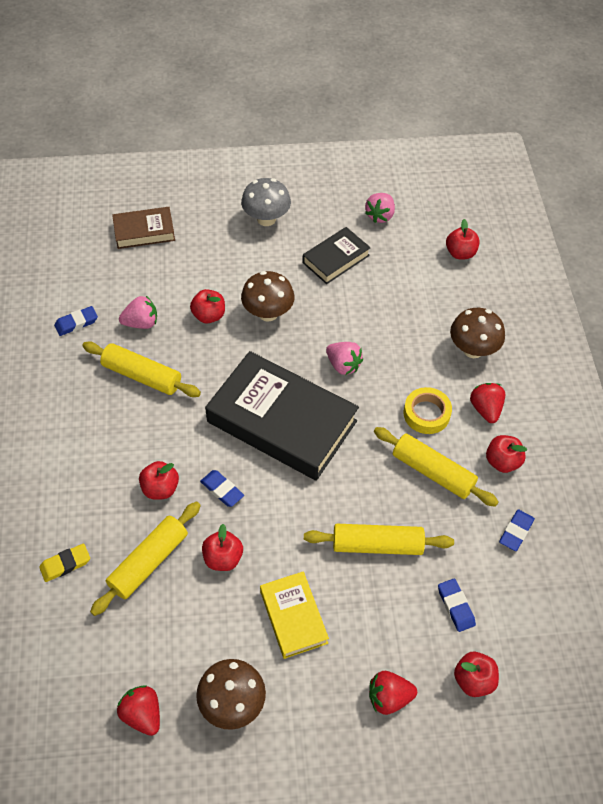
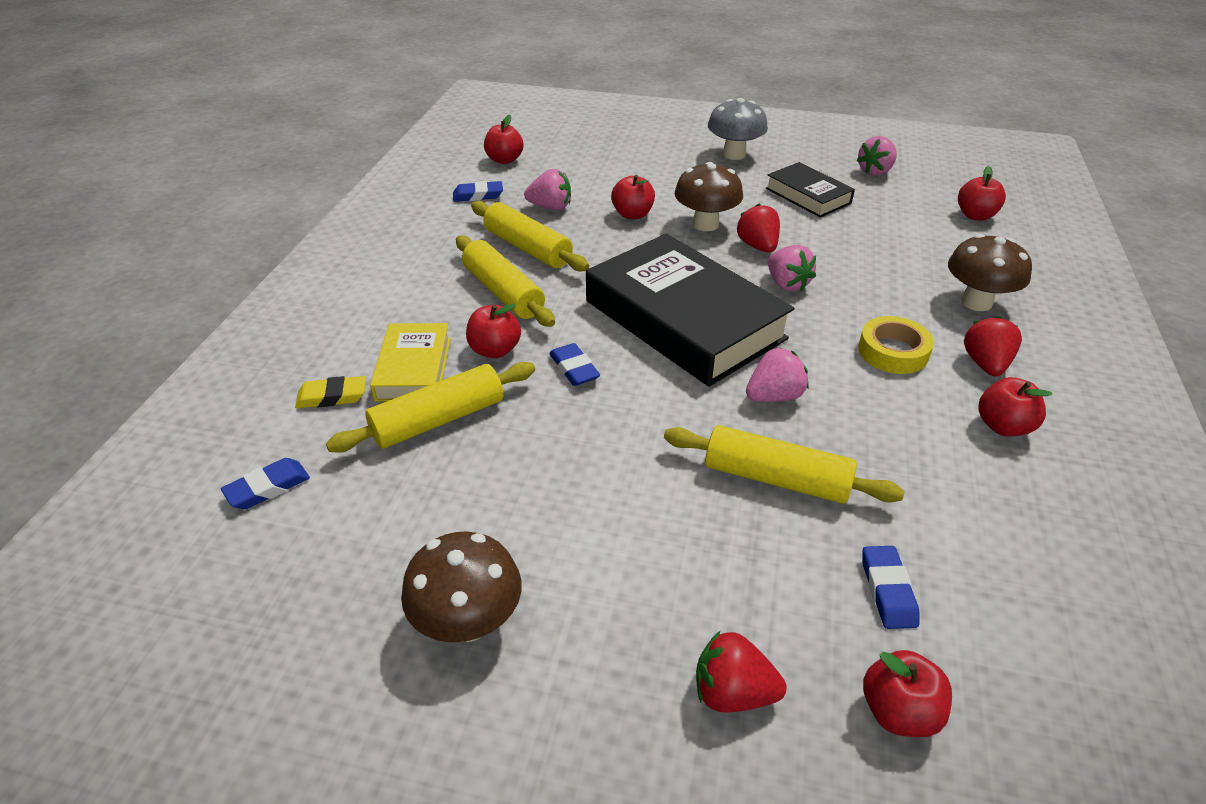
camera: 20 degrees right, 15 degrees down
(142, 714) = (327, 597): red strawberry -> red strawberry (758, 246)
(144, 231) = (591, 143): brown book -> none
(223, 558) = (541, 439): red apple -> red apple (504, 160)
(293, 617) = (613, 534): yellow book -> yellow book (413, 369)
(336, 259) = (808, 196): black book -> black book turned 75 degrees clockwise
(360, 476) = (774, 396): none -> pink strawberry
(433, 472) = (887, 414): yellow rolling pin -> yellow rolling pin (503, 292)
(516, 532) = (1014, 516): blue eraser -> blue eraser (268, 488)

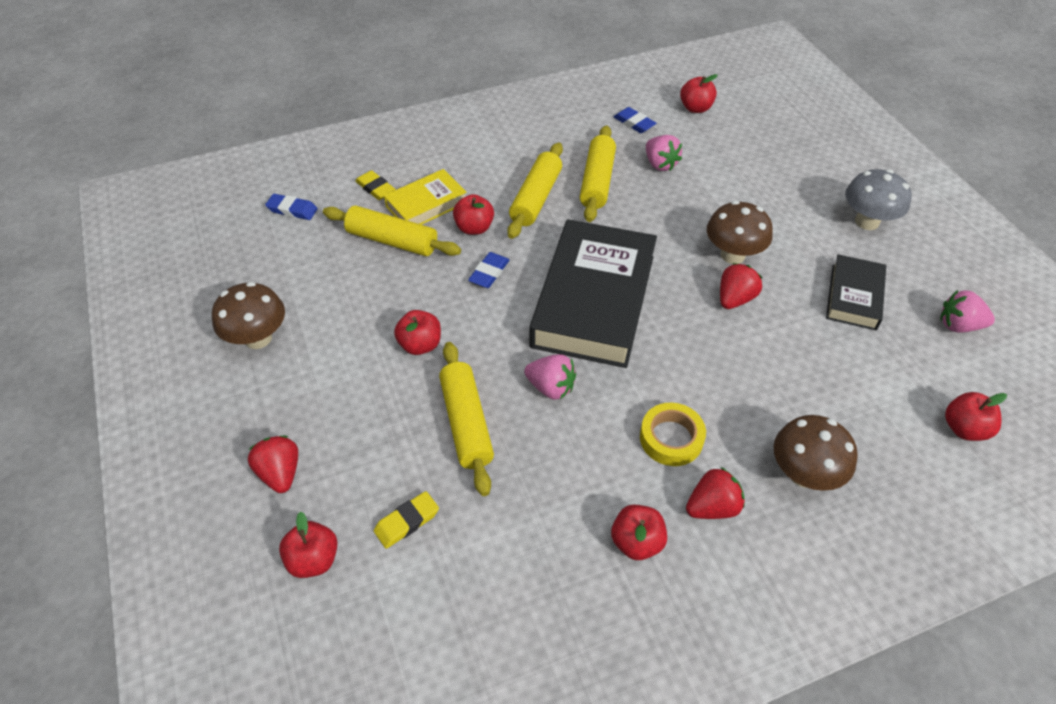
camera: 55 degrees right, 10 degrees up
(632, 214) = (699, 209): red apple -> red apple (420, 345)
(787, 284) = (699, 338): pink strawberry -> none
(888, 590) = (407, 522): blue eraser -> yellow eraser

